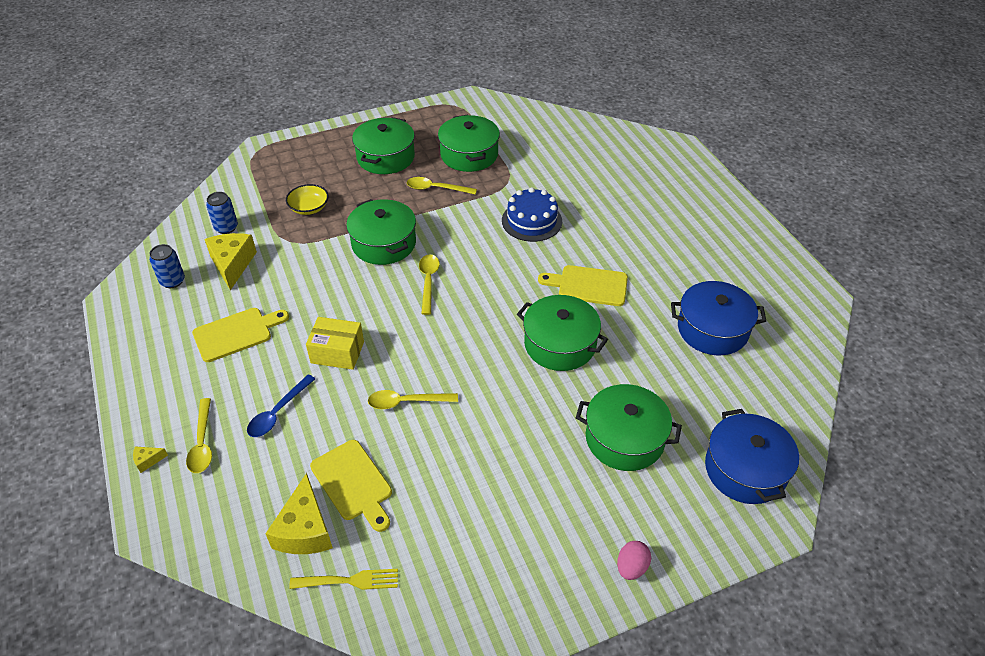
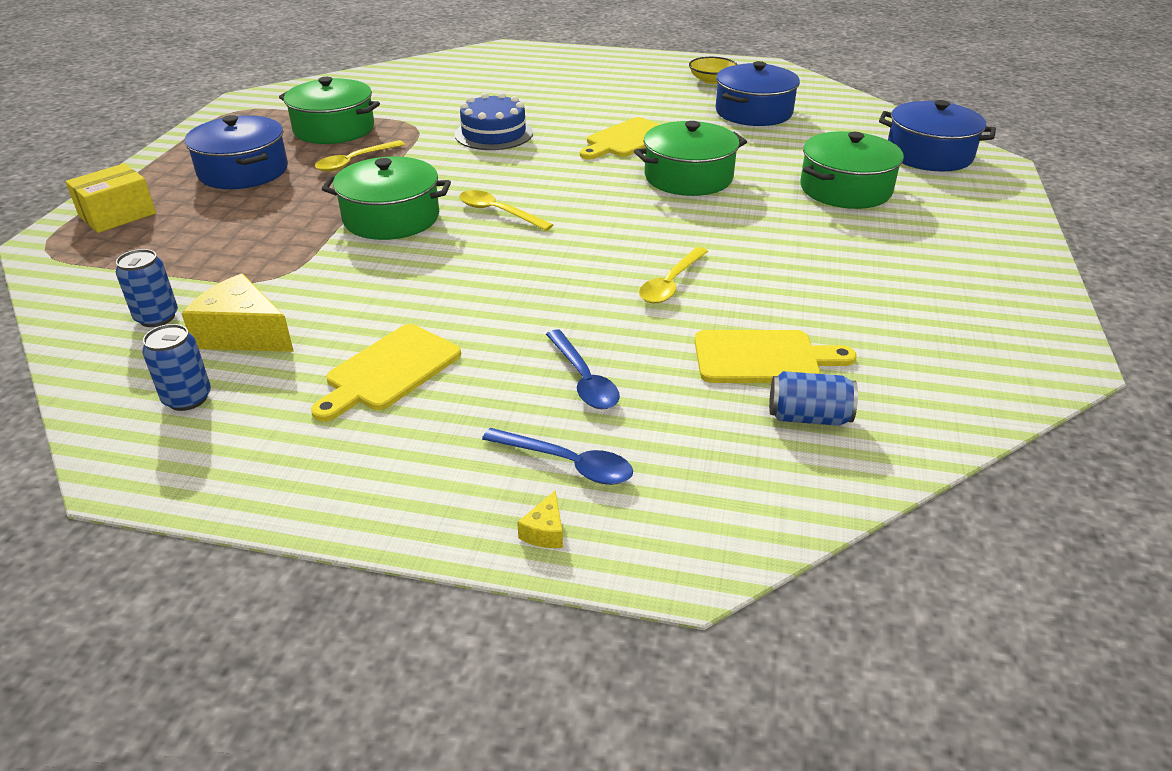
camera: 55 degrees left, 10 degrees down
(202, 443) = (567, 463): yellow spoon -> blue spoon
(236, 333) = (389, 371): yellow cutting board -> yellow cutting board turned 150 degrees counterclockwise
(305, 530) = (808, 417): yellow cheese -> blue can
(309, 208) = (238, 245): yellow bowl -> yellow bowl (712, 80)
(337, 352) = (532, 303): yellow box -> yellow box (117, 215)
(348, 581) = (915, 408): yellow fork -> none
(385, 157) = (243, 171): green pot -> blue pot
(631, 567) = (1005, 237): pink egg -> none

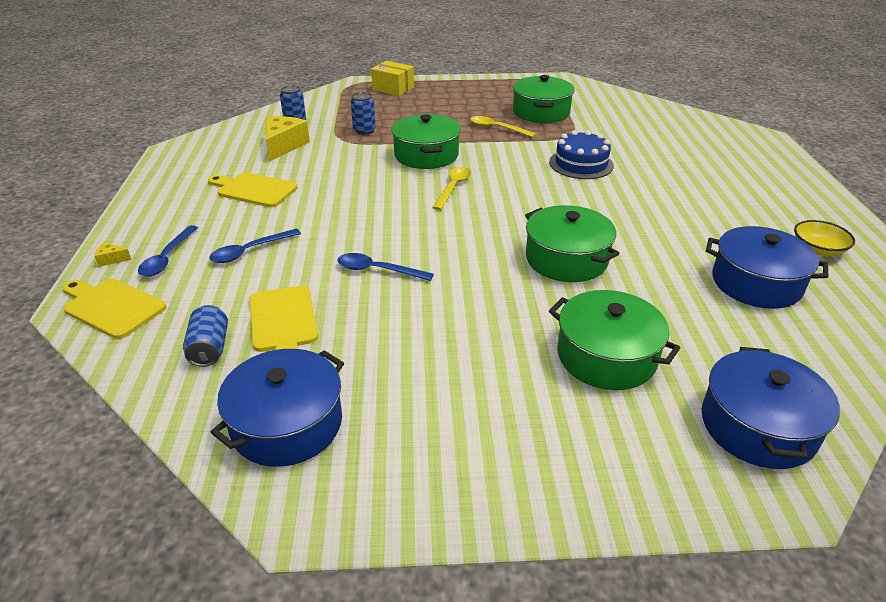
camera: 75 degrees right, 0 degrees up
(187, 398) = (227, 147): blue can -> blue can (364, 130)
(243, 171) = (462, 103): blue pot -> blue pot (287, 424)
(627, 139) = (620, 220): yellow cutting board -> yellow cutting board (111, 307)
(671, 284) = (377, 270): yellow spoon -> blue spoon

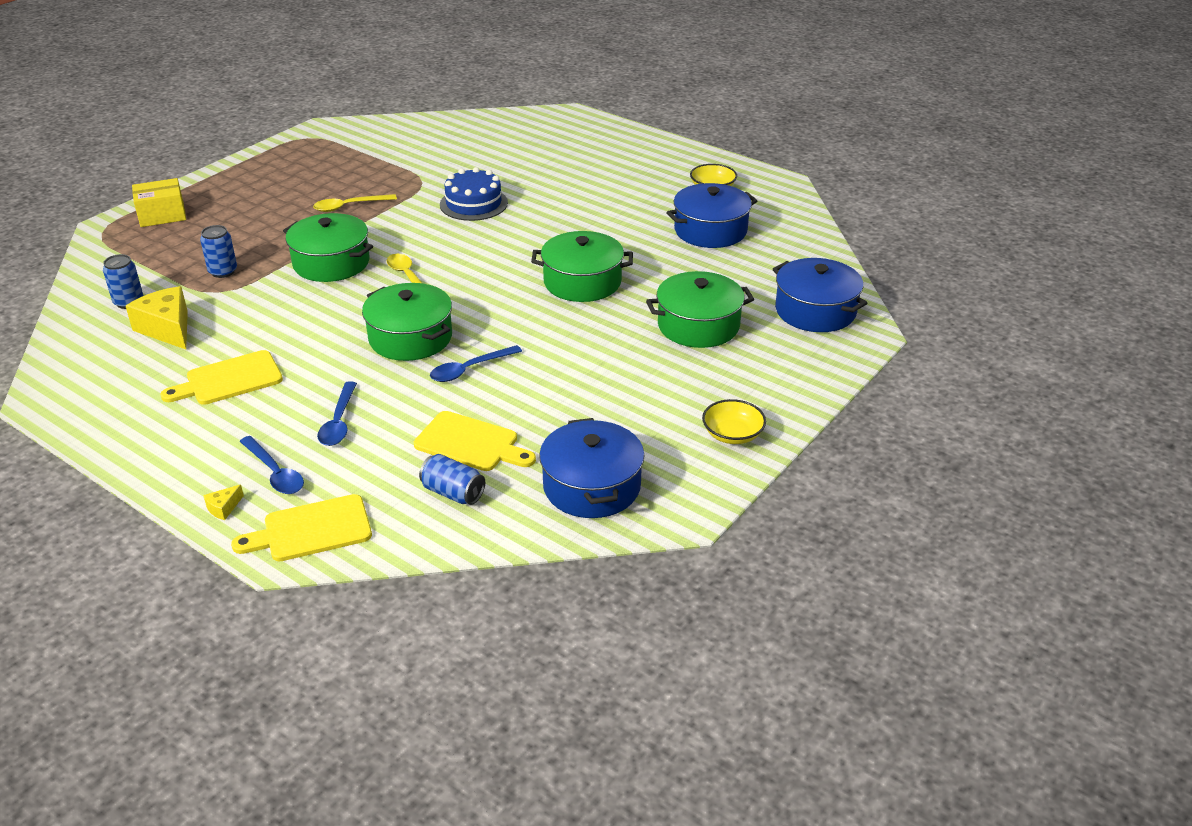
camera: 50 degrees left, 0 degrees up
(467, 481) = (732, 434): none -> yellow bowl
(541, 112) = (360, 172): green pot -> green pot (410, 338)

